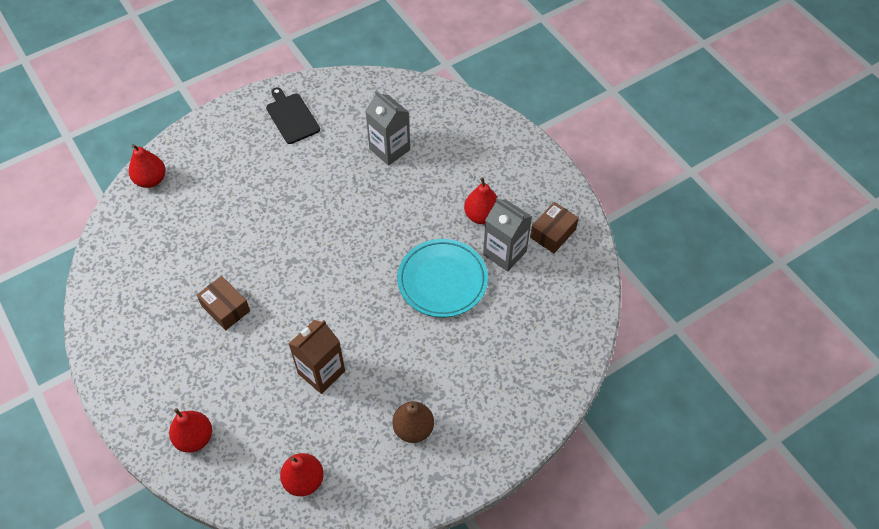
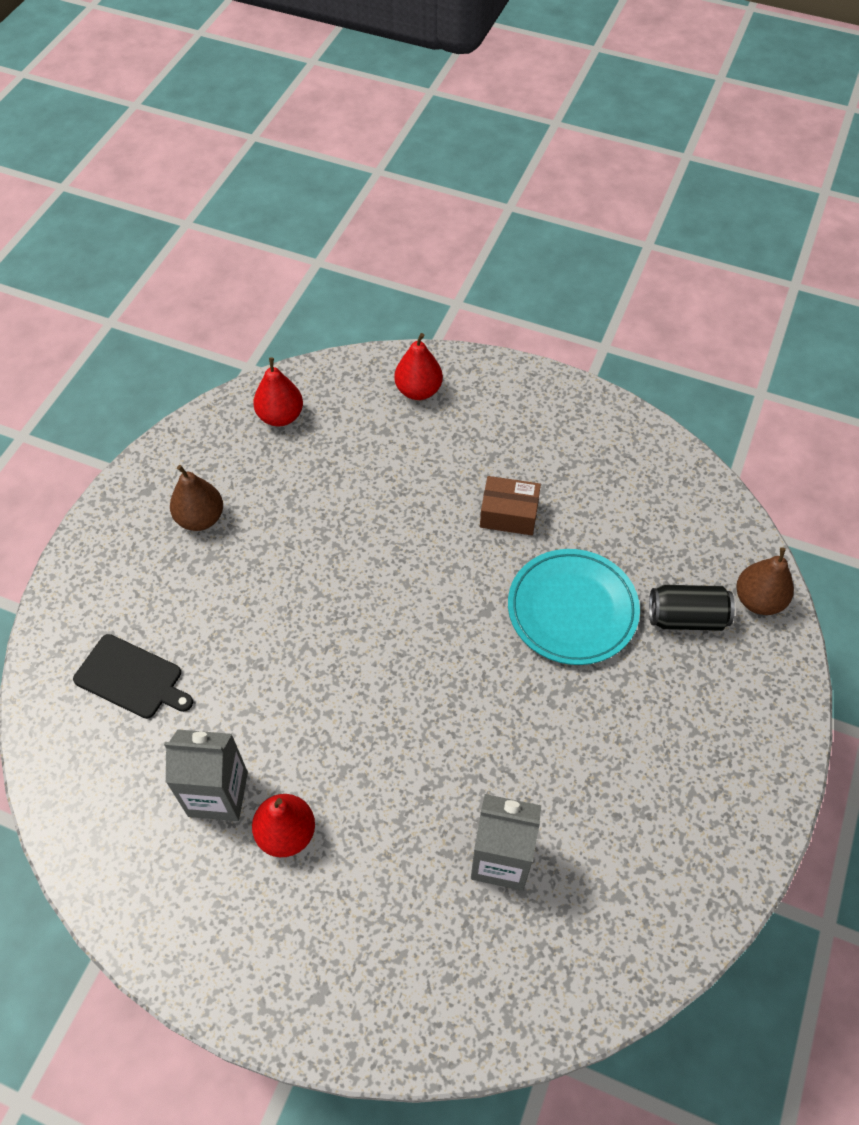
camera: 145 degrees right, 0 degrees up
(151, 180) = (758, 600): red pear -> brown pear
(196, 194) = (686, 618): none -> black can
(291, 117) = (689, 817): black cutting board -> black cutting board (132, 678)
(321, 372) = (344, 514): brown carton -> none
(442, 280) = (279, 701): turquoise plate -> turquoise plate (572, 610)
(553, 233) = (163, 872): brown box -> none

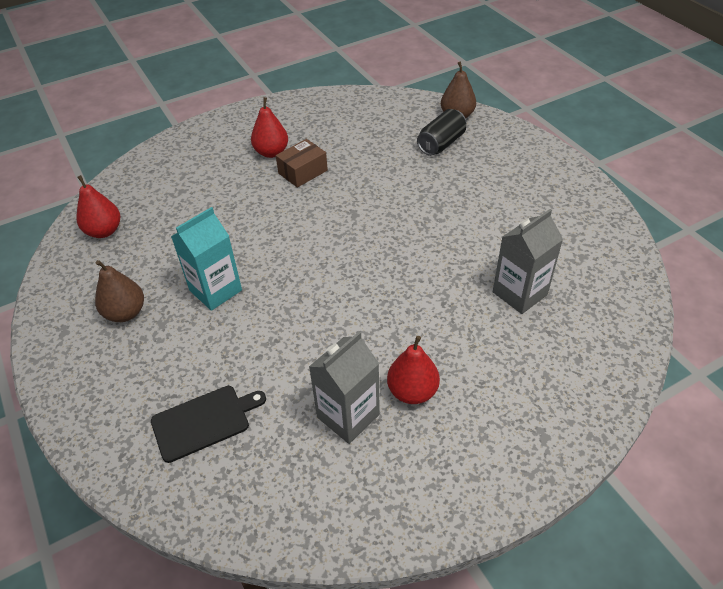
camera: 50 degrees left, 10 degrees down
(281, 567) = (215, 290): none -> turquoise carton
(418, 391) = (173, 163): red pear -> red pear (271, 152)
(572, 610) = (391, 181): turquoise plate -> none

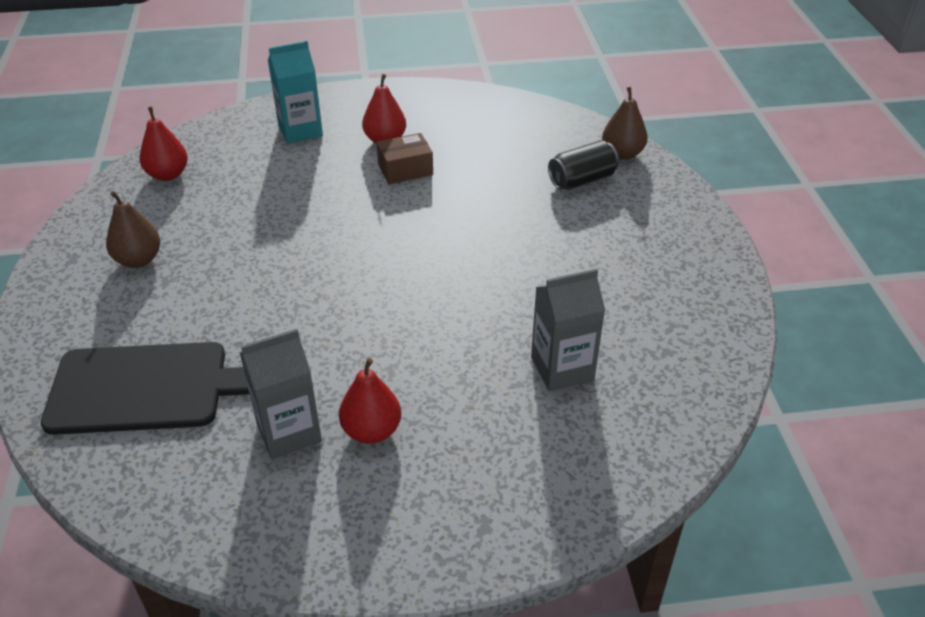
camera: 20 degrees right, 5 degrees down
(204, 421) = (146, 387): black cutting board -> black cutting board, size x1.69
(215, 290) = (237, 264): turquoise carton -> turquoise carton (300, 131)

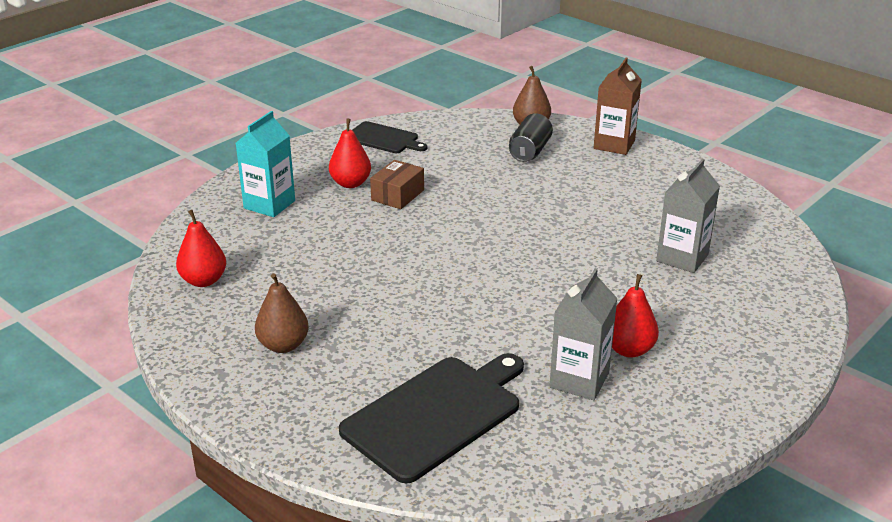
camera: 40 degrees left, 10 degrees down
(472, 109) = (384, 139): none -> black cutting board
(676, 211) = (614, 144): none -> brown carton

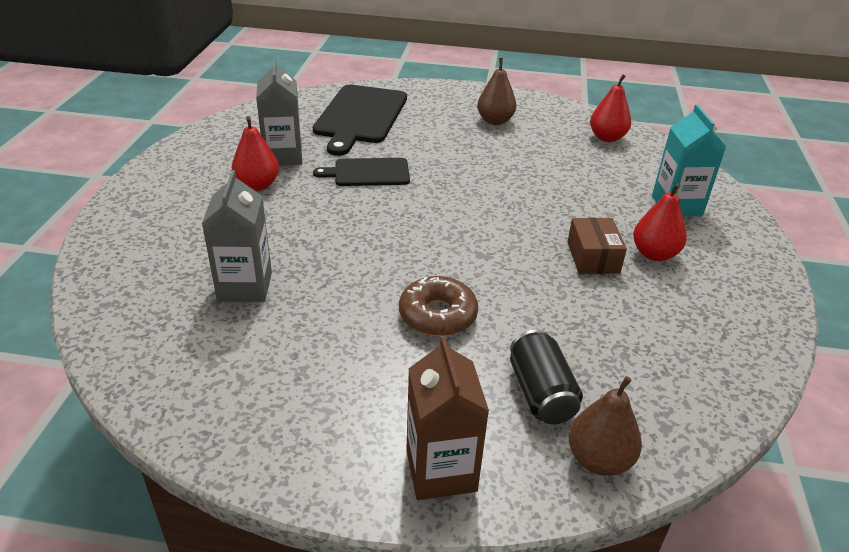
camera: 145 degrees right, 5 degrees up
(384, 139) = (728, 335): black cutting board -> black cutting board (368, 173)
(551, 199) = (437, 315): none -> brown donut

